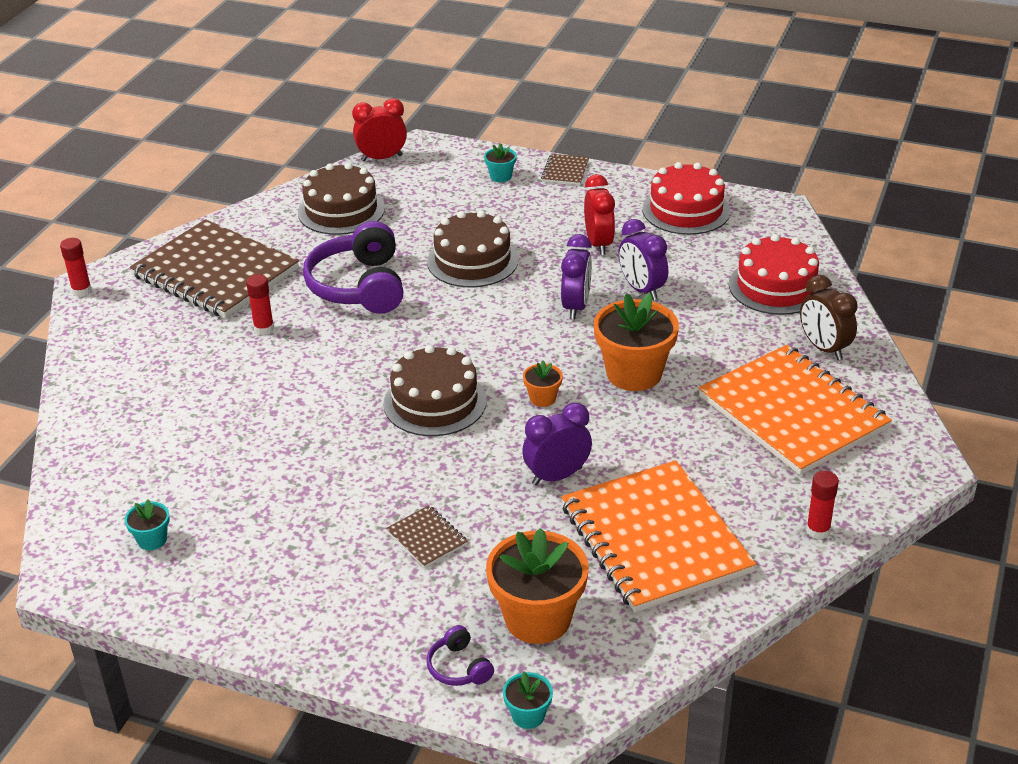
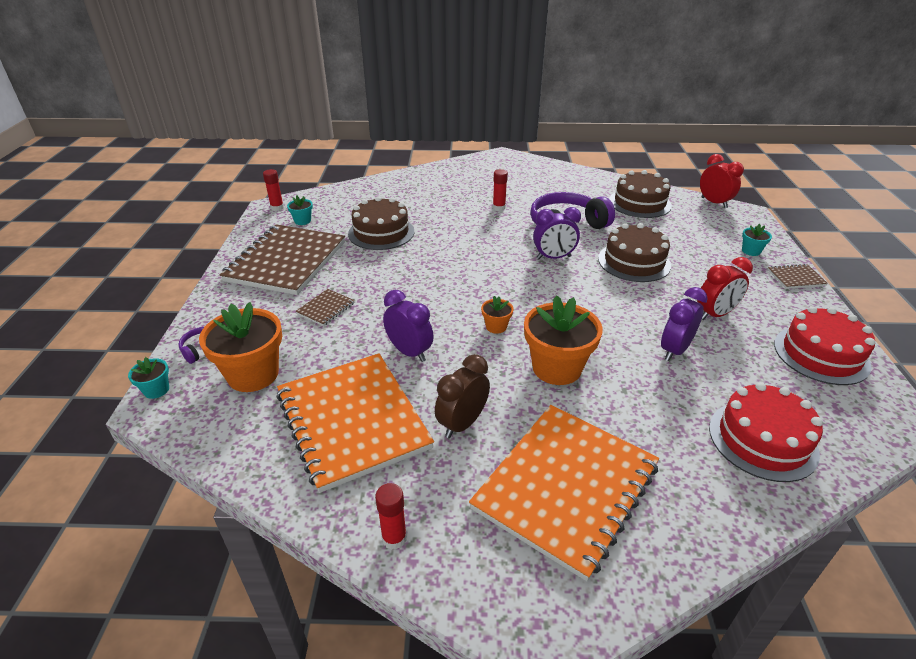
camera: 70 degrees right, 0 degrees up
(81, 291) = (494, 154): red glue stick -> red glue stick (277, 208)
(215, 272) = (539, 182): brown notebook -> brown notebook (286, 261)
(435, 402) = (464, 281): brown cake -> brown cake (381, 232)
(576, 307) = (620, 320): purple clock -> purple clock (553, 258)
(655, 539) = (352, 420): orange notebook -> orange notebook turned 75 degrees counterclockwise
(824, 348) = (690, 497): brown clock -> brown clock (462, 423)

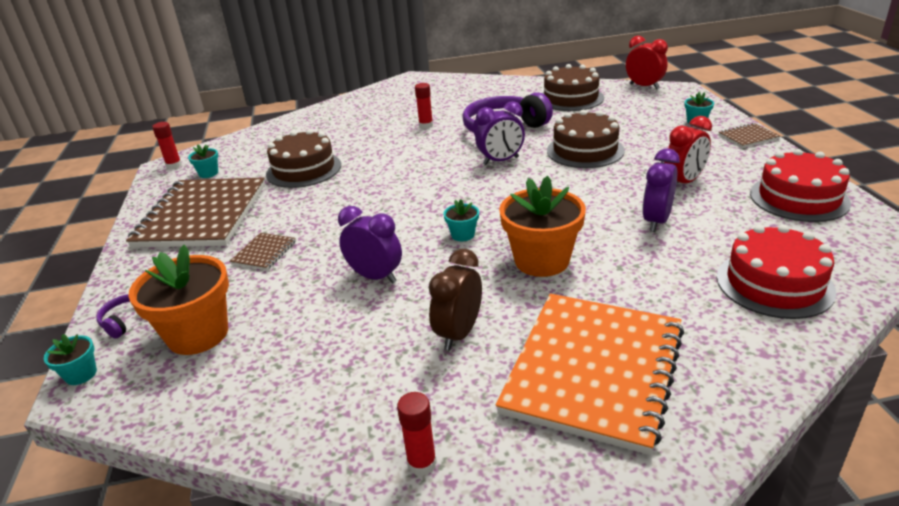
camera: 10 degrees left, 5 degrees down
(352, 420) = (333, 356): orange notebook -> none
(496, 327) = (462, 235): orange flower pot -> turquoise flower pot

